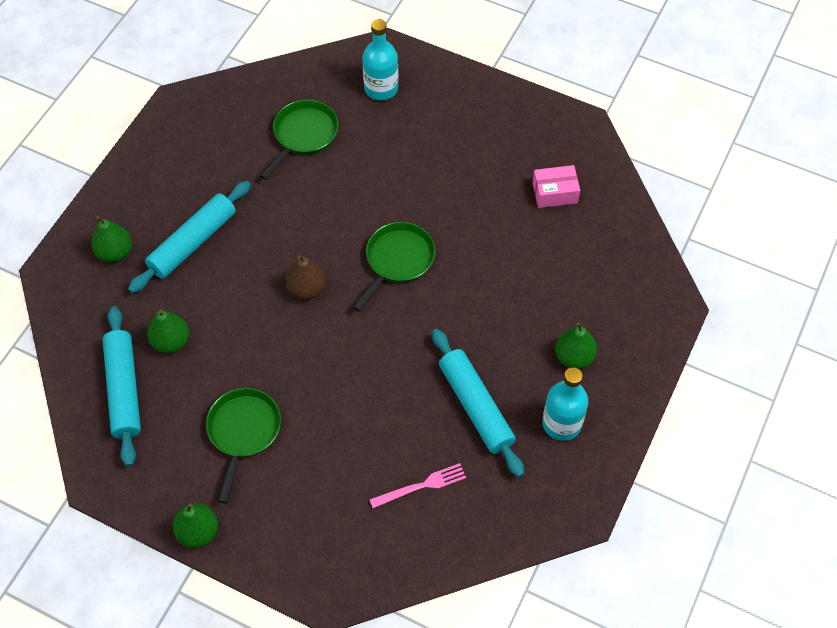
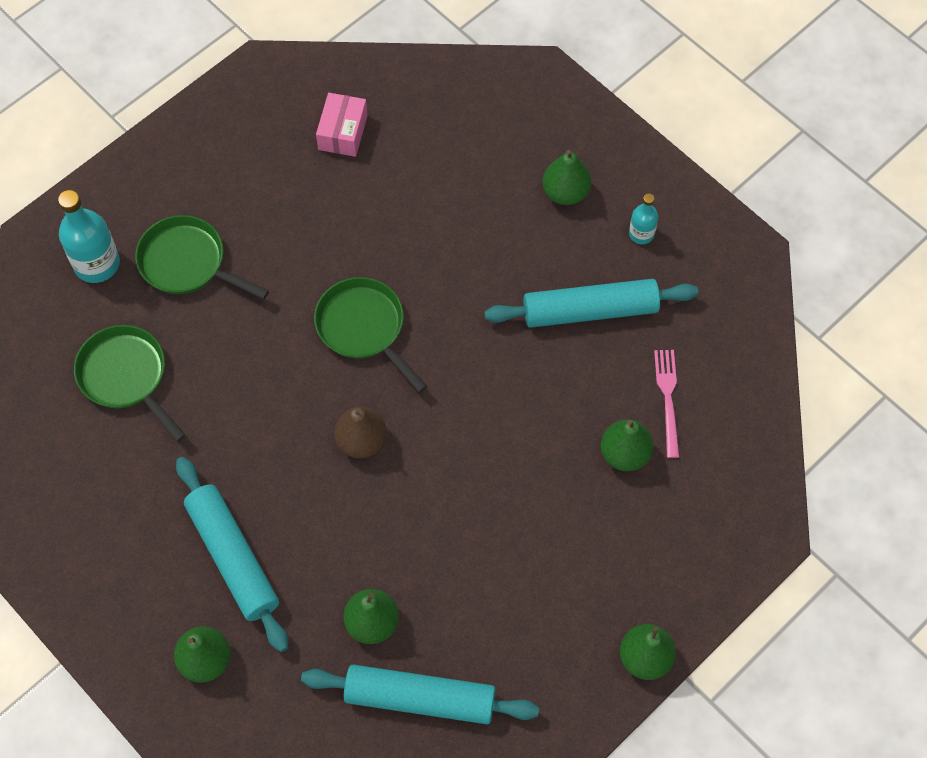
camera: 70 degrees left, 5 degrees up
(243, 432) = (531, 571): green pan -> green pan (188, 263)
(361, 468) = (624, 454): none -> green pear
(562, 423) = (641, 234): turquoise bottle -> turquoise bottle, size x0.56

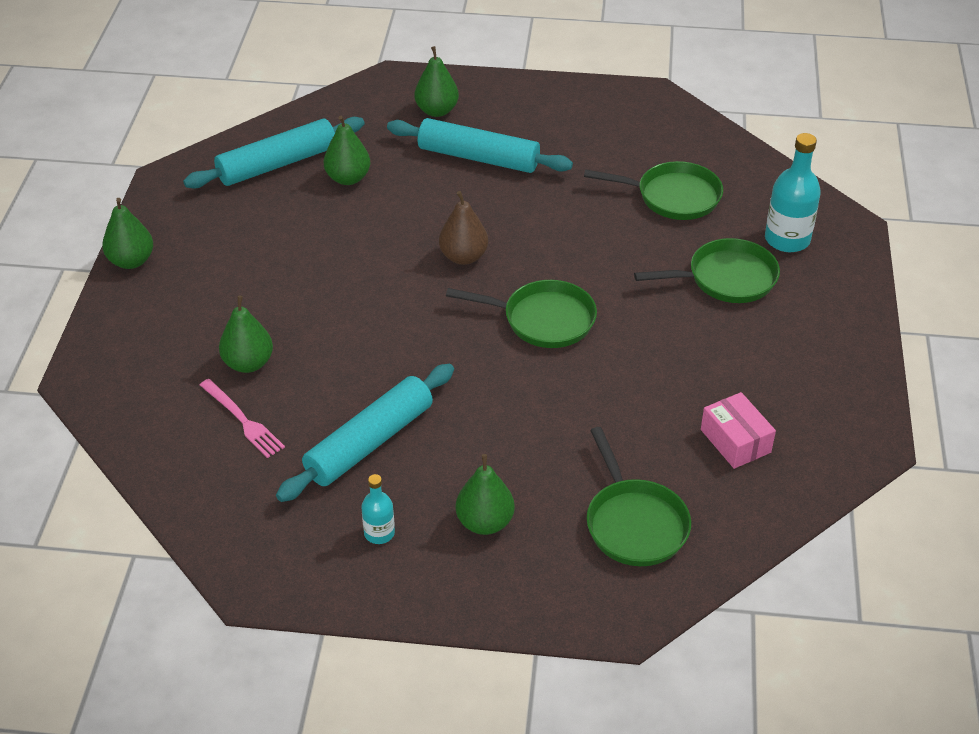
camera: 140 degrees right, 20 degrees down
(471, 125) = (634, 523): none -> green pan

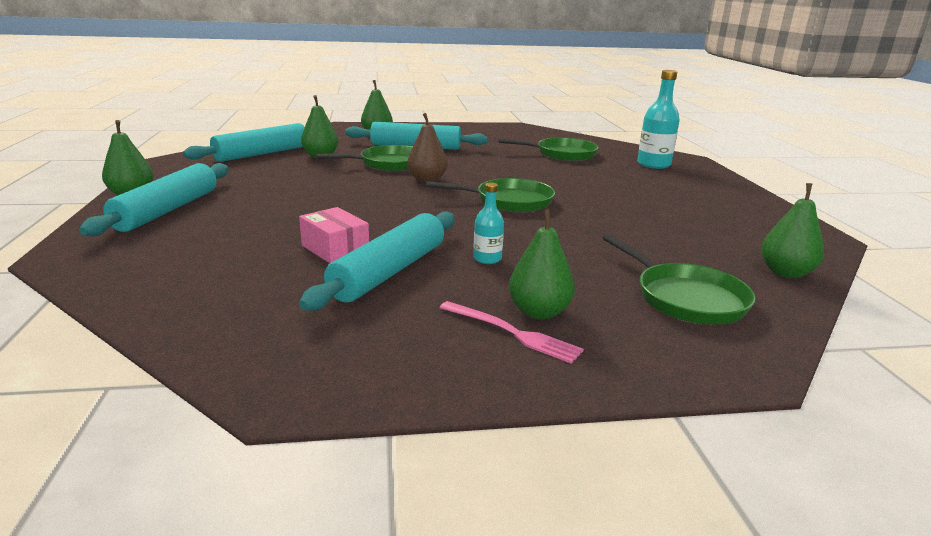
camera: 15 degrees left, 20 degrees down
(168, 299) = (167, 210): none -> turquoise rolling pin
(242, 420) = (249, 269): pink fork -> pink fork (512, 332)
(248, 363) = (251, 236): green pear -> green pear (785, 273)
(379, 533) = (428, 331): turquoise bottle -> turquoise bottle (487, 259)
(726, 278) = (629, 179): green pan -> green pan (388, 164)
(735, 441) = (719, 245): pink box -> pink box (335, 249)

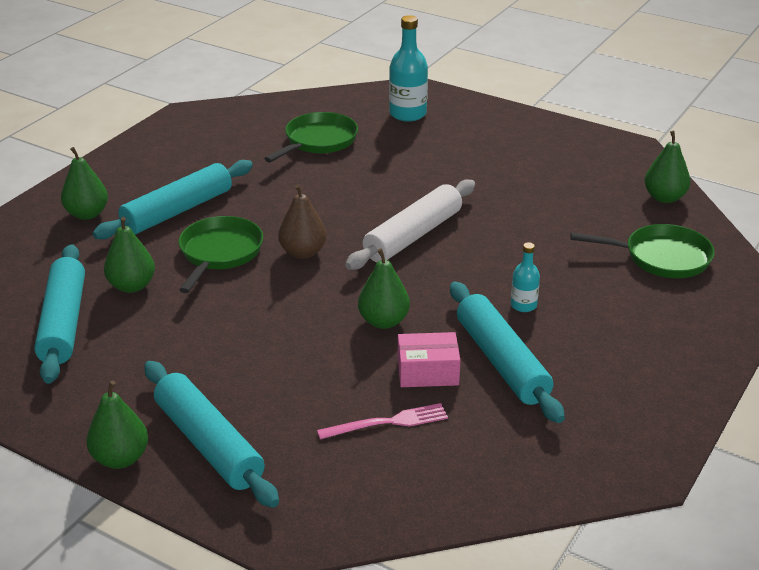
camera: 50 degrees left, 10 degrees up
(509, 201) = (413, 236): green pan -> white rolling pin
(512, 332) = (645, 349): pink fork -> pink fork (387, 422)
(539, 312) = (628, 325): green pear -> green pear (383, 321)

